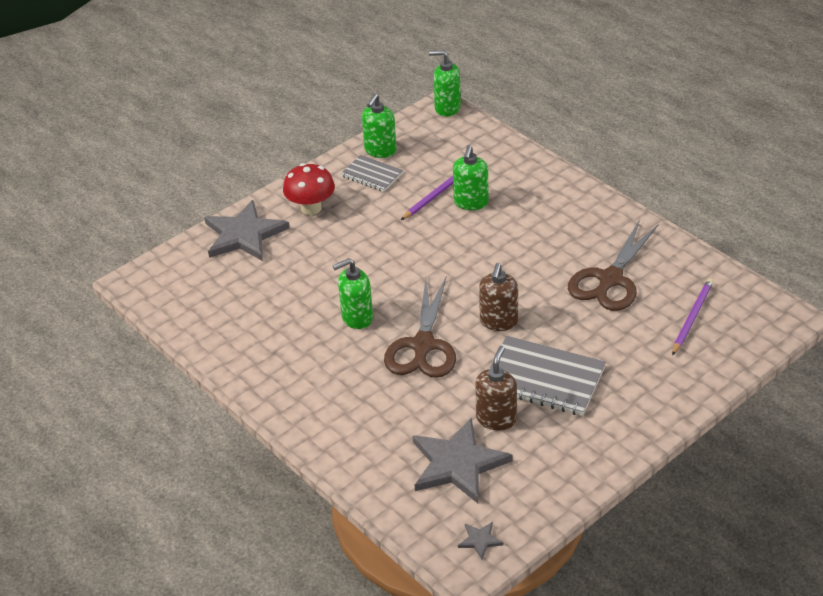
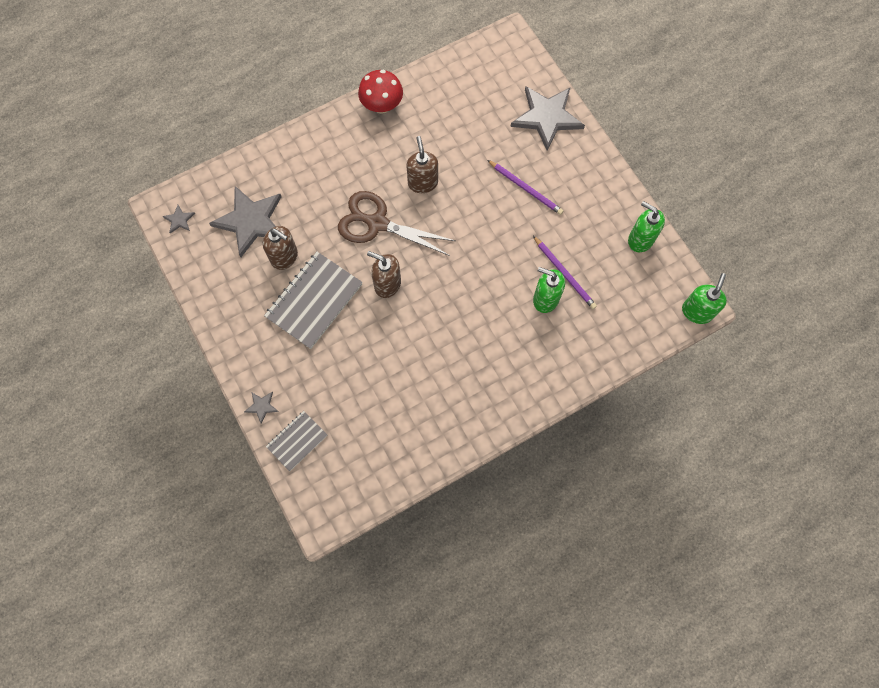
camera: 100 degrees right, 30 degrees up
(311, 208) = (569, 171): red mushroom -> red mushroom (382, 105)
(357, 318) = (422, 182): green soap dispenser -> brown soap dispenser
(372, 175) = (605, 226): grey notebook -> grey notebook (297, 441)
(610, 279) = (412, 386): brown scissors -> none
(692, 317) = (346, 438): purple pencil -> purple pencil (526, 188)
(692, 394) = (262, 406): none -> grey star

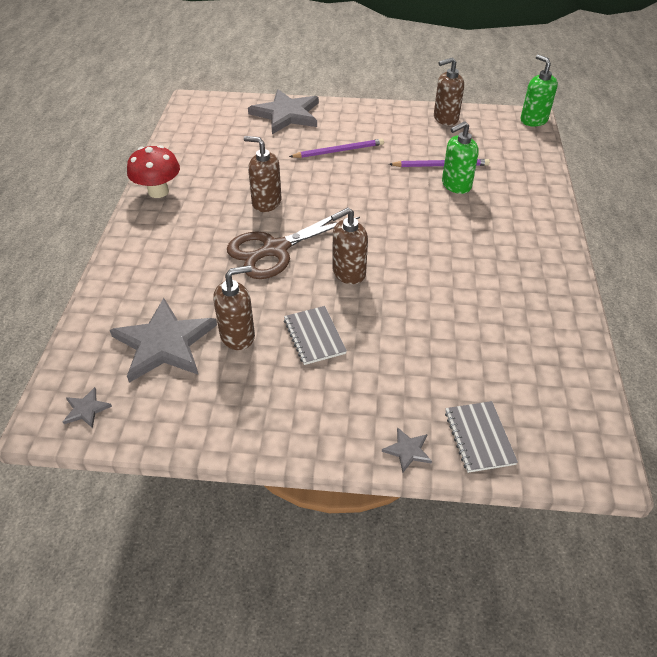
camera: 55 degrees left, 25 degrees down
(314, 301) = (314, 336): grey notebook -> grey notebook, size x0.57
(640, 239) = (445, 118): green soap dispenser -> brown soap dispenser

